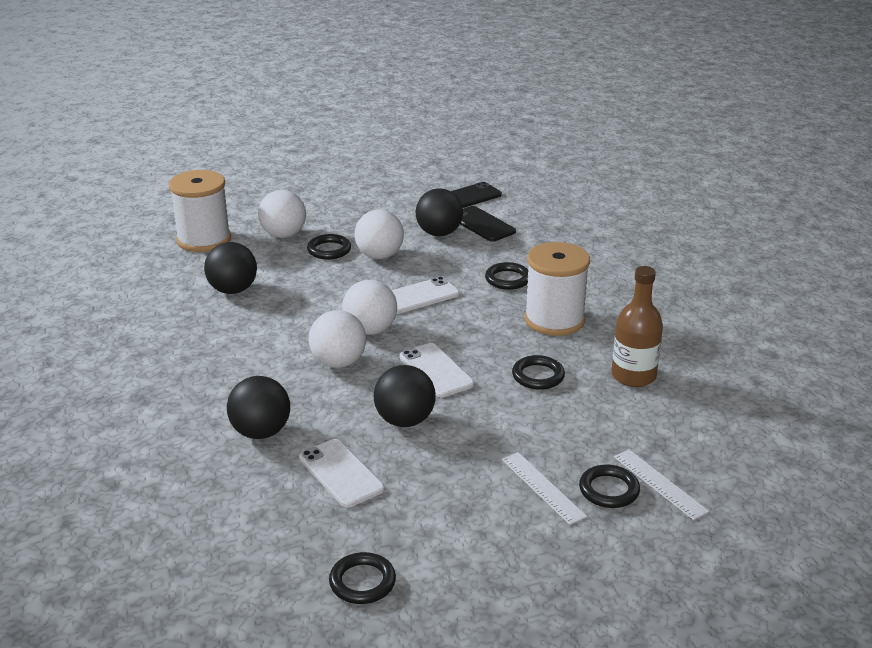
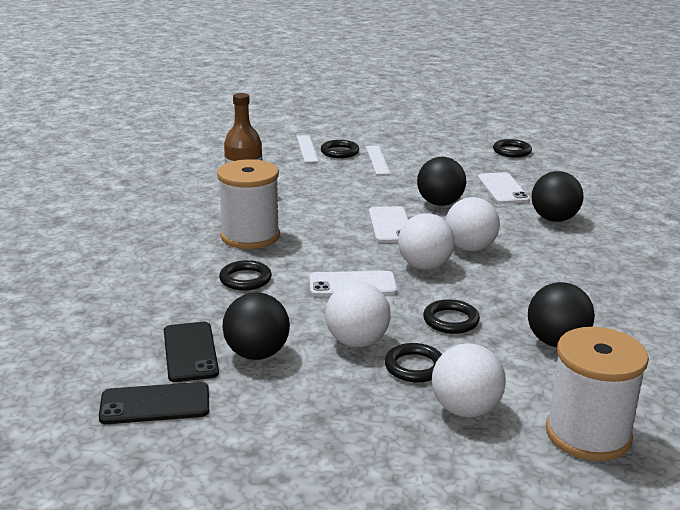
camera: 155 degrees left, 5 degrees down
(538, 376) = (314, 205): black ring -> black ring (451, 320)

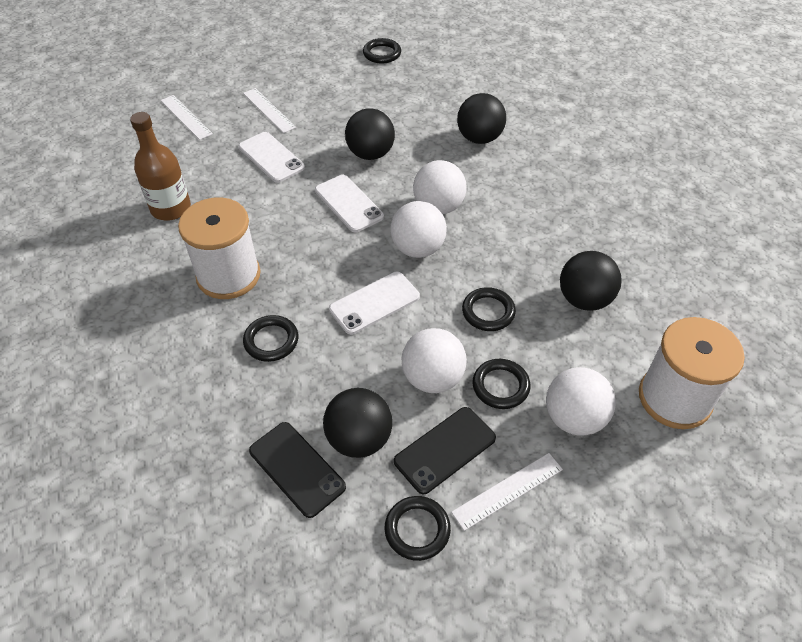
camera: 30 degrees left, 25 degrees up
(155, 404) = (318, 556): black phone -> black phone (445, 450)
(339, 152) = (223, 111): black ring -> black ring (417, 529)
(353, 429) = (507, 490): none -> white ruler
(503, 189) = (410, 112): white phone -> white phone (271, 157)

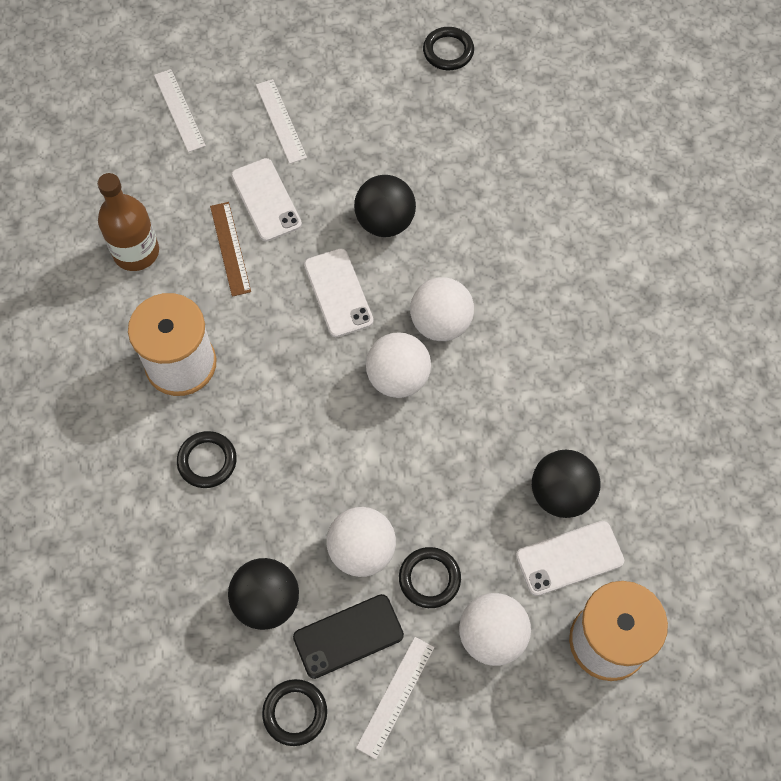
camera: 15 degrees right, 15 degrees up
(250, 192) = (230, 248): none -> brown ruler
(297, 469) = (198, 618): black phone -> none
(374, 303) = (328, 440): white phone -> white phone (569, 558)
(479, 138) = (525, 227): black ball -> none
(488, 312) = (448, 483): black ring -> none
(507, 490) = (395, 696): white ruler -> white ruler turned 45 degrees counterclockwise

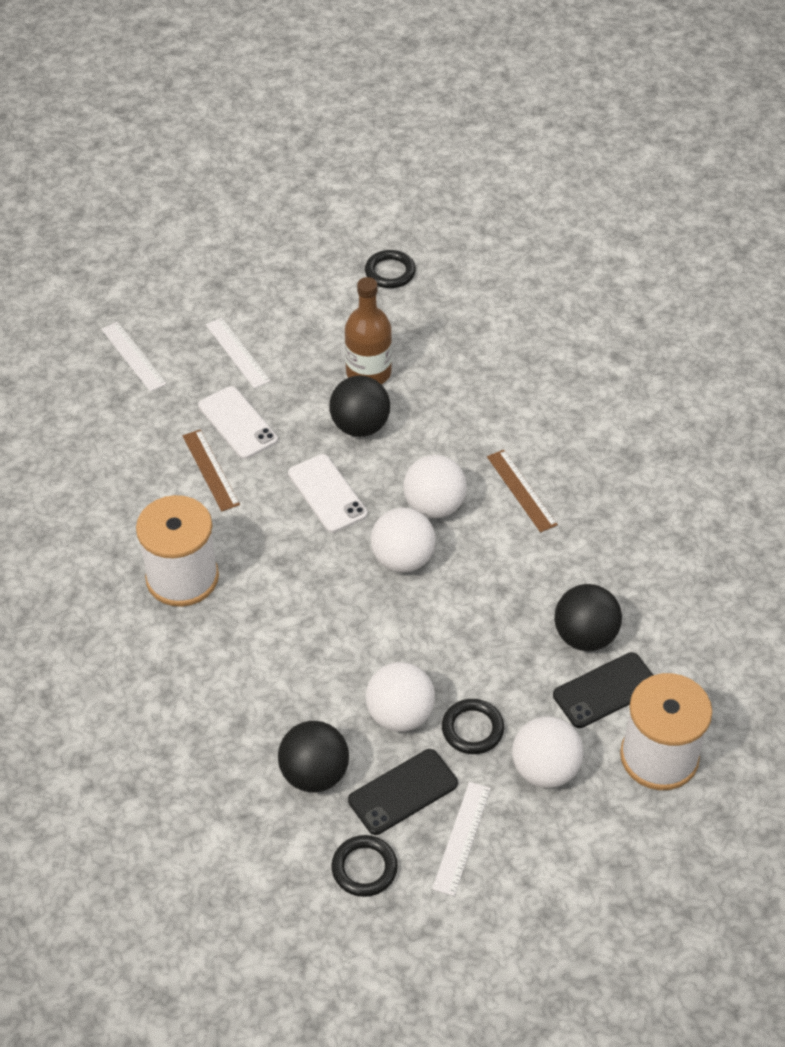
camera: 10 degrees left, 15 degrees down
(136, 252) = (116, 486): brown bottle -> brown bottle (368, 372)
(207, 461) = (227, 659): black ring -> none
(530, 319) = (521, 490): none -> brown ruler
(569, 558) = (605, 690): white phone -> black phone

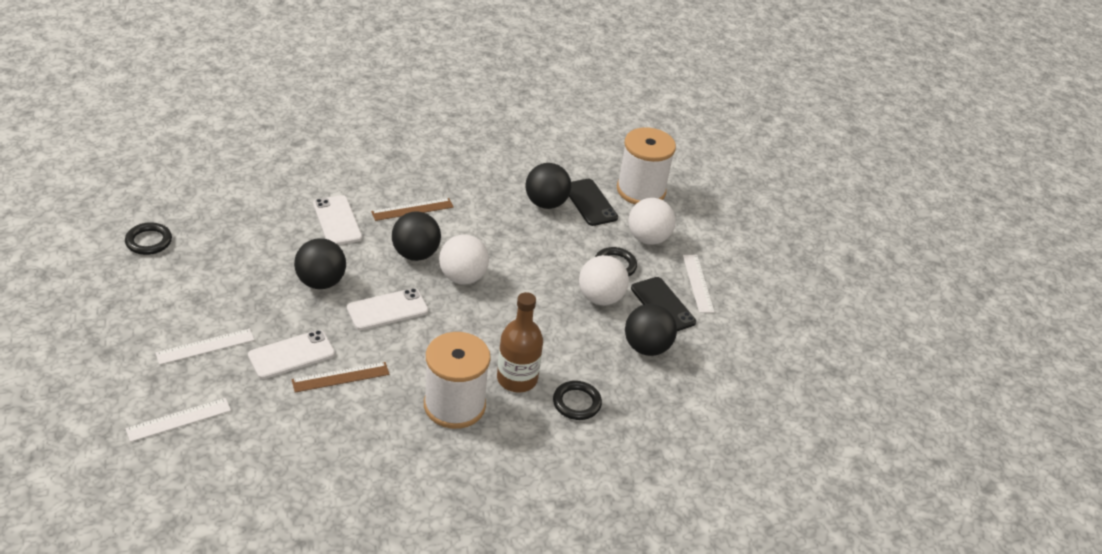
camera: 90 degrees left, 10 degrees down
(364, 868) = (721, 331): black ring -> black ring (576, 403)
(368, 372) = (263, 269): brown bottle -> brown bottle (517, 379)
(434, 506) = (415, 254): white ball -> black ball
(461, 838) = (697, 283): white ruler -> white ruler turned 60 degrees clockwise
(475, 421) = (337, 221): none -> white phone

